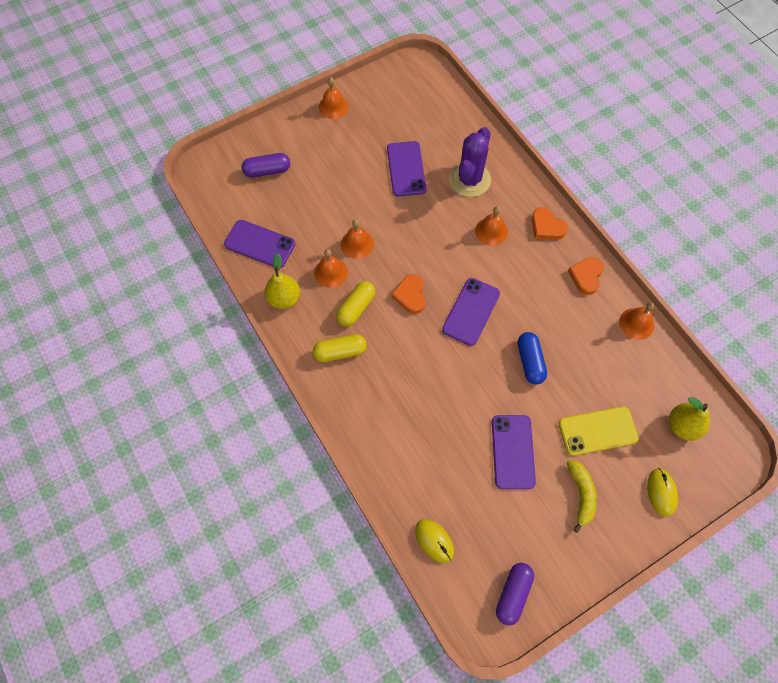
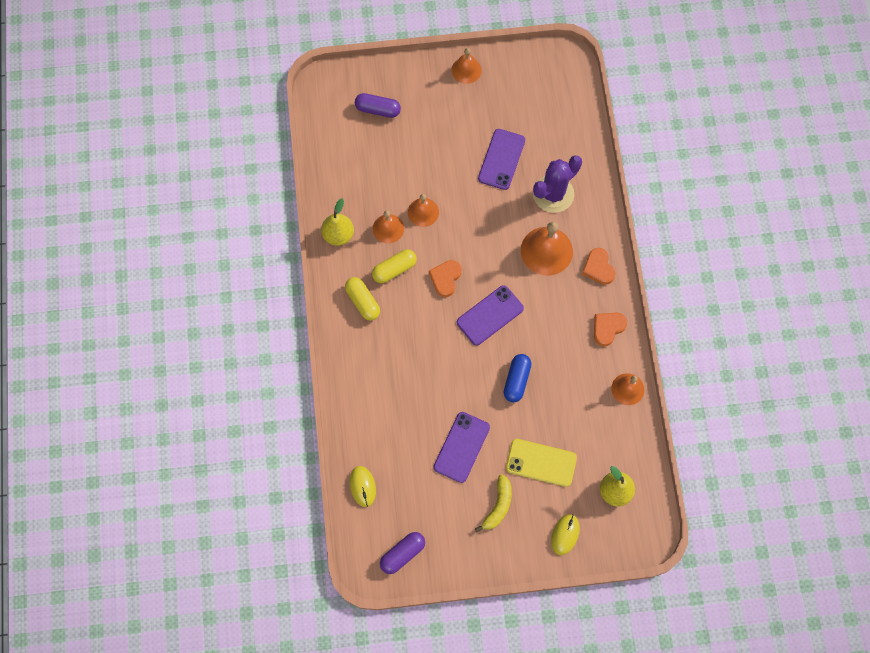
camera: 25 degrees right, 5 degrees up
(260, 244) = (340, 176): purple phone -> none
(340, 352) = (362, 301): yellow capsule -> yellow capsule turned 45 degrees clockwise
(491, 231) = (546, 251): orange bell -> orange bell, size x1.65

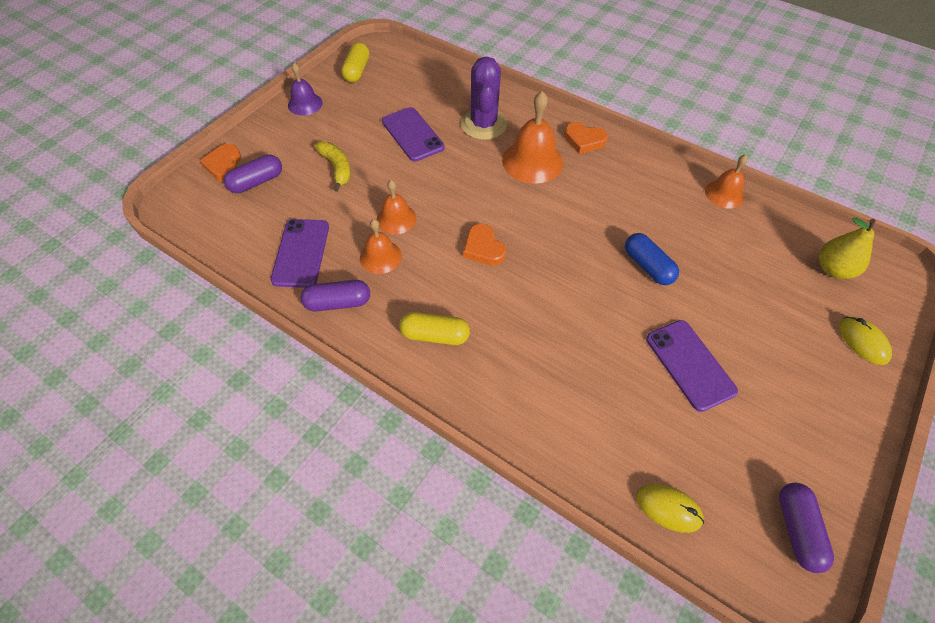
camera: 50 degrees left, 15 degrees down
(338, 235) = (338, 303): yellow pear -> purple capsule
(394, 269) = (429, 282): yellow capsule -> yellow capsule (357, 71)
(466, 70) = (305, 104): orange bell -> purple bell
(490, 315) = (557, 241): purple phone -> purple phone (301, 253)
(498, 506) = (789, 379): yellow banana -> yellow banana (337, 168)
(541, 463) = (759, 307): yellow phone -> none
(608, 328) = (649, 170): orange heart -> orange heart (224, 165)

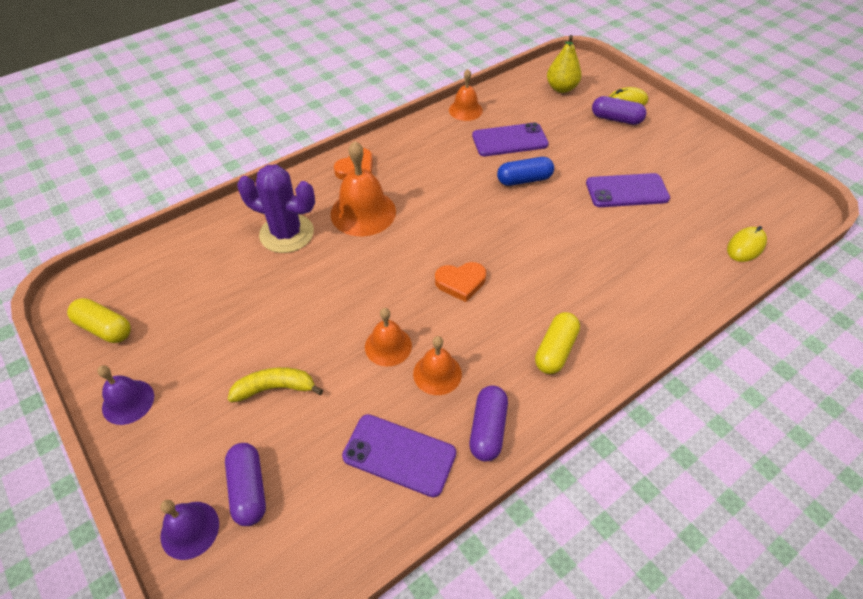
camera: 70 degrees left, 5 degrees down
(224, 165) = (190, 530): orange heart -> purple bell
(413, 134) = (263, 299): purple phone -> purple phone (509, 140)
(797, 530) = (764, 189): purple capsule -> purple capsule (616, 119)

